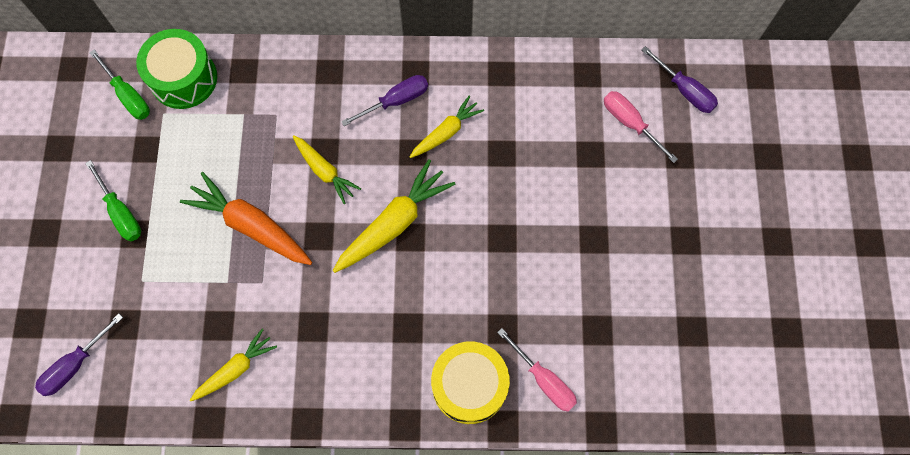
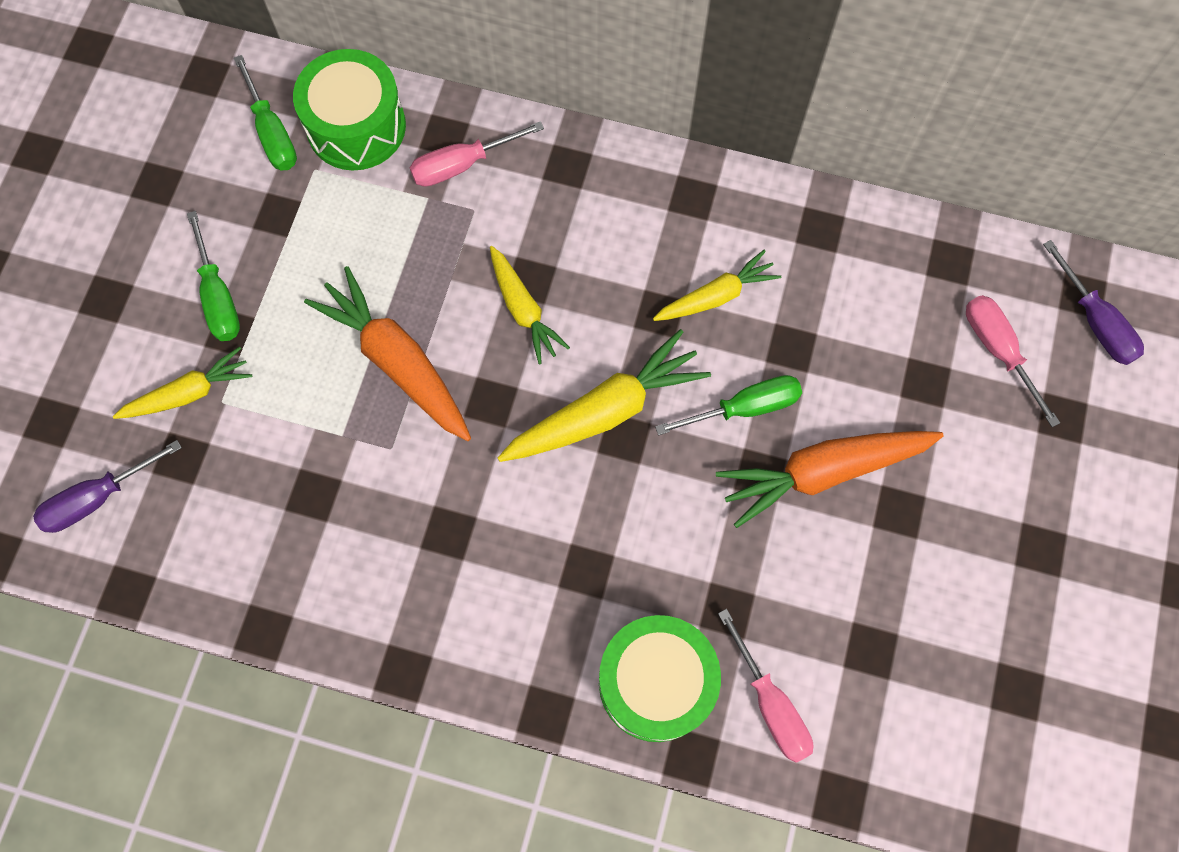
camera: 15 degrees right, 0 degrees up
(235, 369) = (320, 565): yellow carrot -> yellow carrot (188, 393)
(261, 87) = (462, 165): none -> pink screwdriver
(396, 101) = (653, 232): purple screwdriver -> none
(469, 386) = (656, 682): yellow drum -> green drum
(481, 199) = (744, 408): none -> green screwdriver
(541, 226) = (824, 472): none -> orange carrot

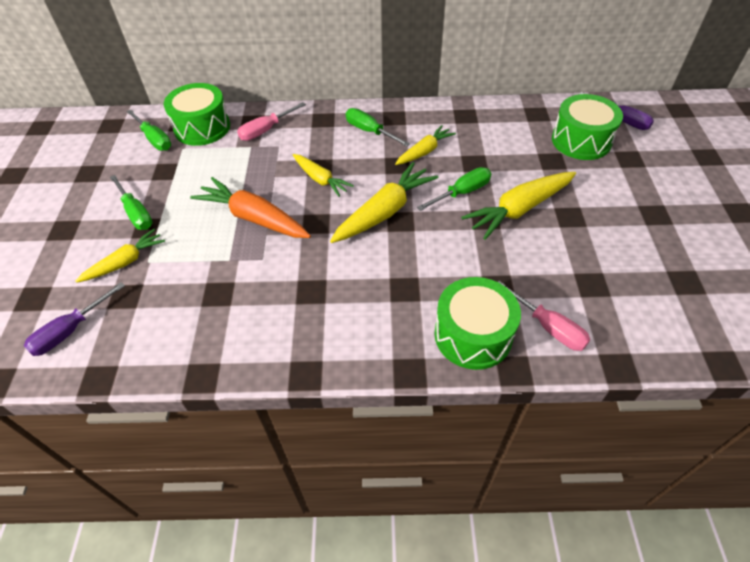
camera: 15 degrees left, 20 degrees down
(639, 220) = (370, 131): none -> green screwdriver
(824, 472) = (520, 209): orange carrot -> yellow carrot
(998, 351) = (581, 141): pink screwdriver -> green drum

